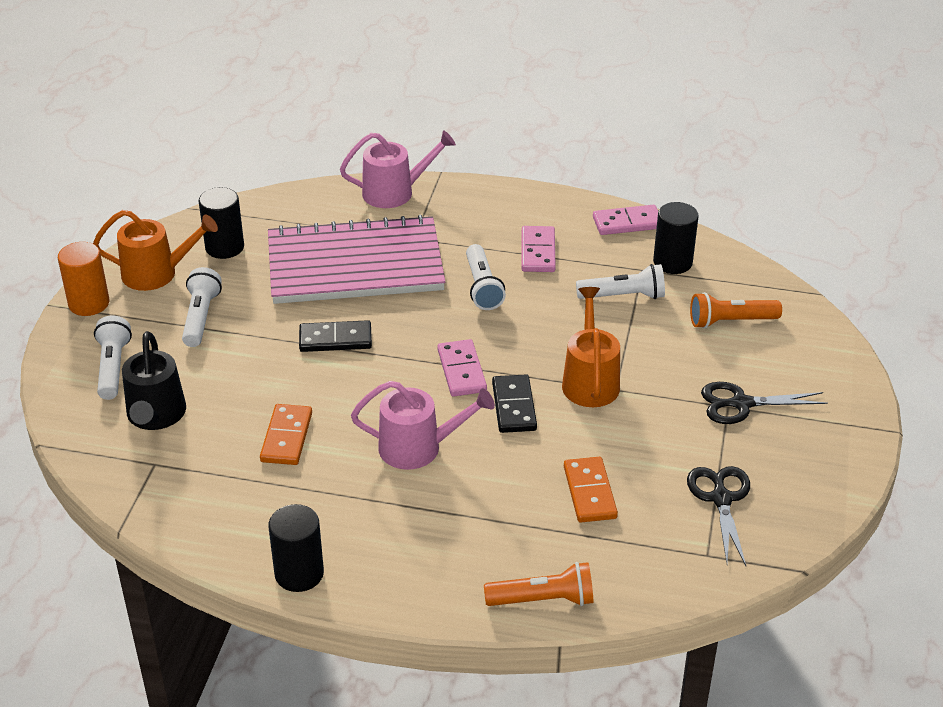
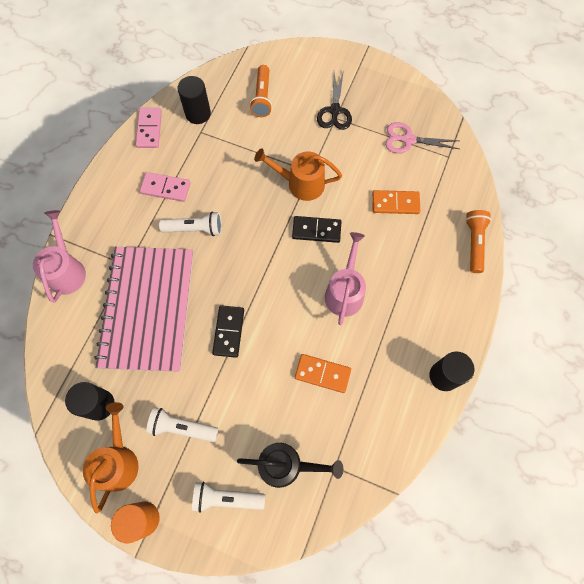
camera: 80 degrees left, 30 degrees up
(461, 371) = (277, 255): pink domino -> none
(623, 296) = (224, 148): white flashlight -> none
(721, 499) = (408, 140): black scissors -> pink scissors

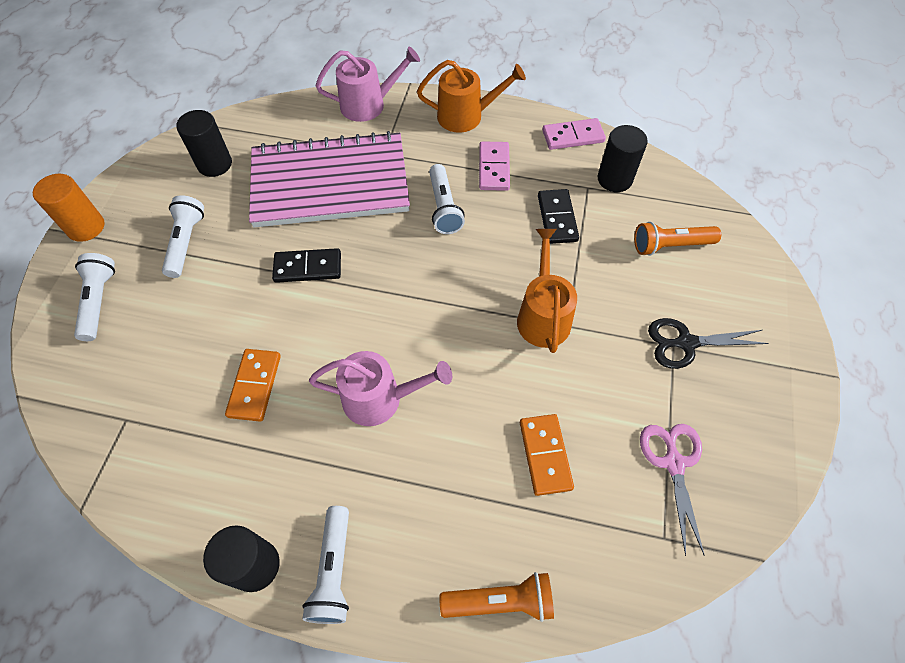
camera: 80 degrees right, 10 degrees down
(118, 461) = (151, 193): orange watering can -> orange watering can (466, 116)
(286, 465) = (132, 359): black watering can -> none
(316, 230) = (472, 347): black domino -> black domino (557, 218)
(451, 330) = (333, 571): none -> white flashlight

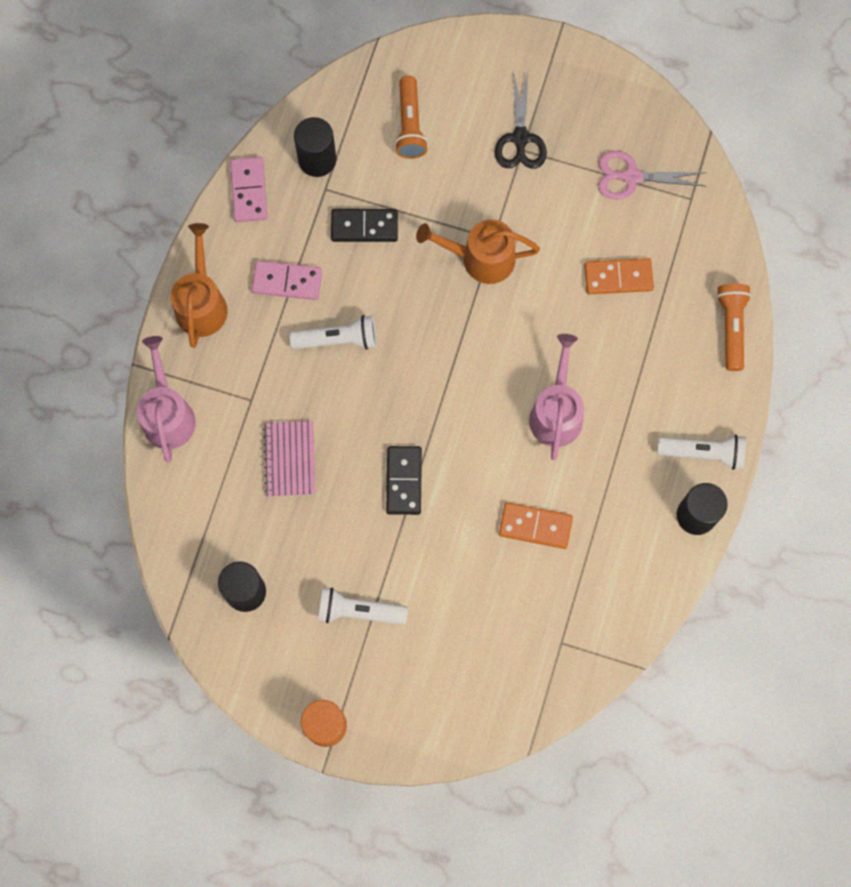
camera: 85 degrees left, 15 degrees up
(99, 301) = (427, 691): white flashlight -> none
(330, 183) = (290, 459): pink notebook -> pink notebook, size x0.44

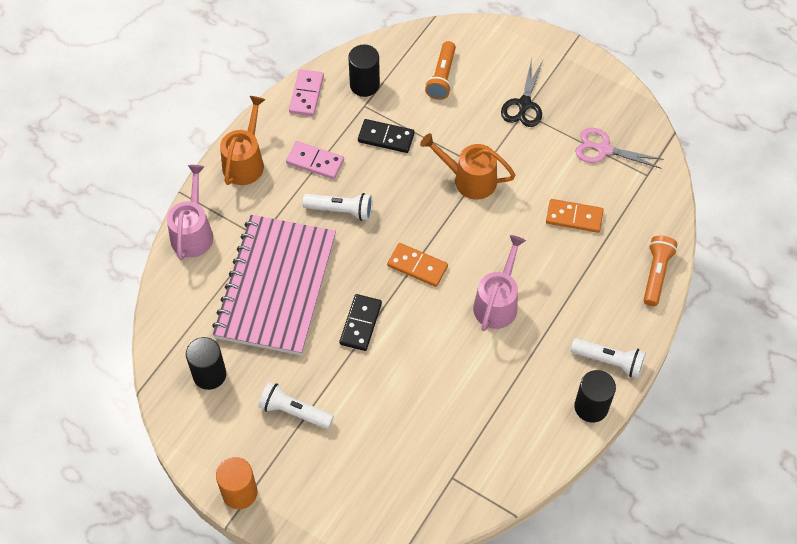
camera: 15 degrees right, 15 degrees down
(290, 459) = (276, 286): pink notebook -> pink notebook, size x2.28
(535, 526) = (456, 383): orange domino -> orange domino (417, 266)

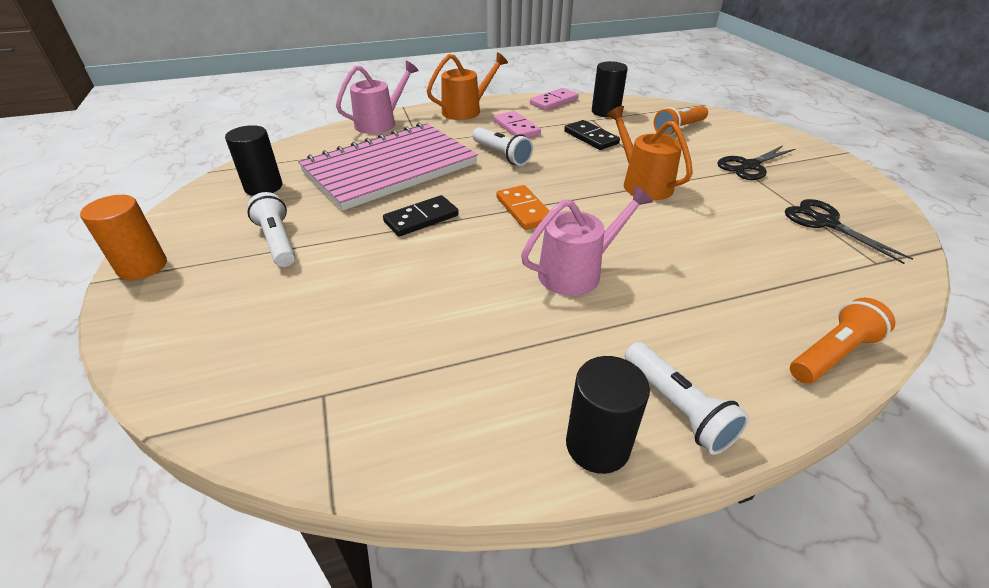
camera: 40 degrees right, 20 degrees down
(574, 217) = (742, 253): orange domino -> none
(604, 149) = (825, 223): pink scissors -> black scissors

